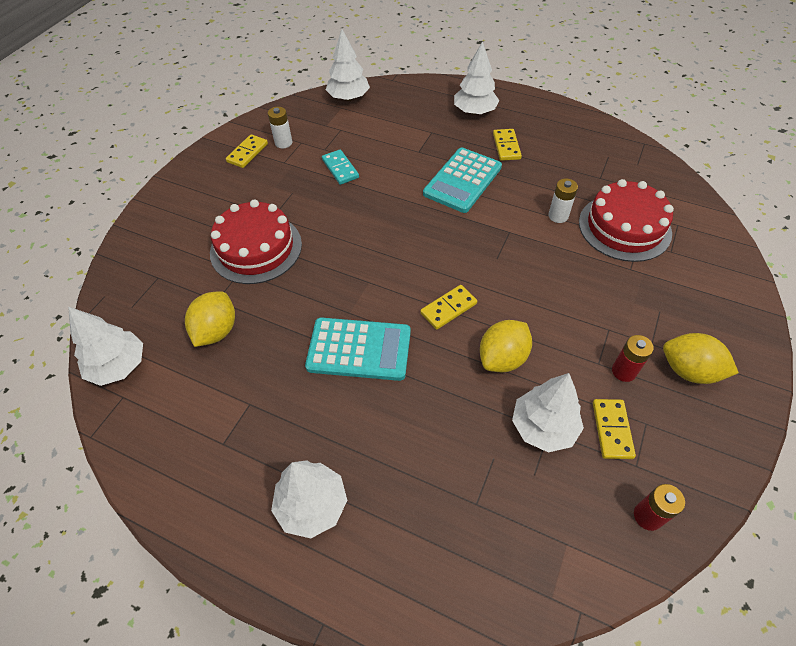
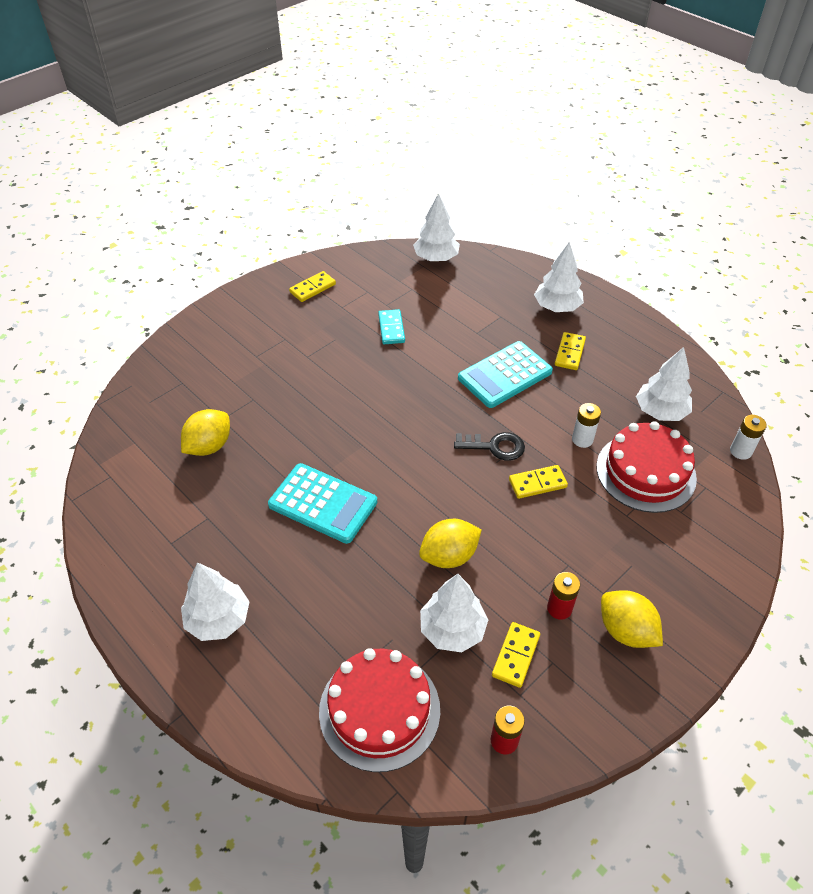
camera: 20 degrees right, 5 degrees down
(119, 366) = (117, 449): white tree -> white tree (660, 411)
(256, 248) = (277, 382): red cake -> red cake (379, 710)
(283, 143) = (350, 287): white battery -> white battery (740, 451)
(448, 308) = (423, 494): yellow domino -> yellow domino (537, 483)
(488, 245) = (494, 446): none -> black key

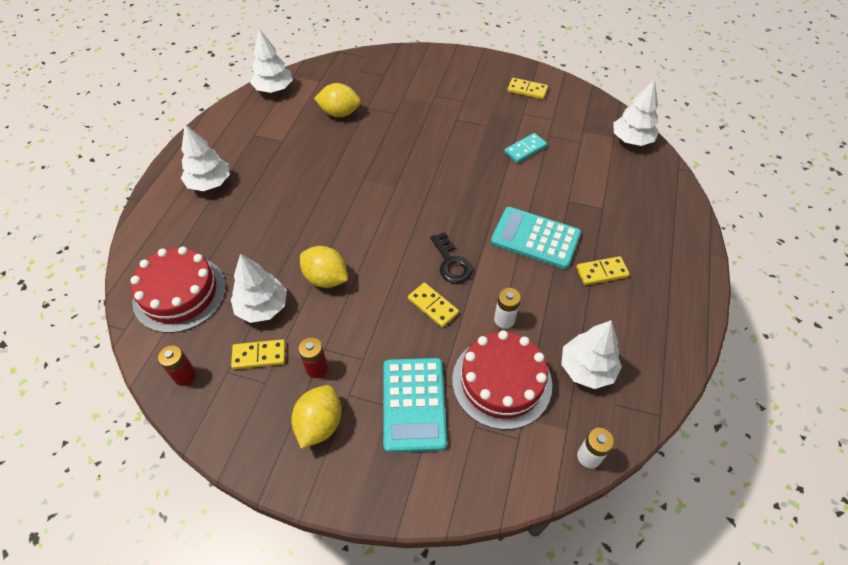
camera: 60 degrees right, 5 degrees up
(323, 503) = (329, 189): turquoise calculator -> turquoise calculator (414, 404)
(557, 307) = (652, 241): white tree -> white tree (274, 89)

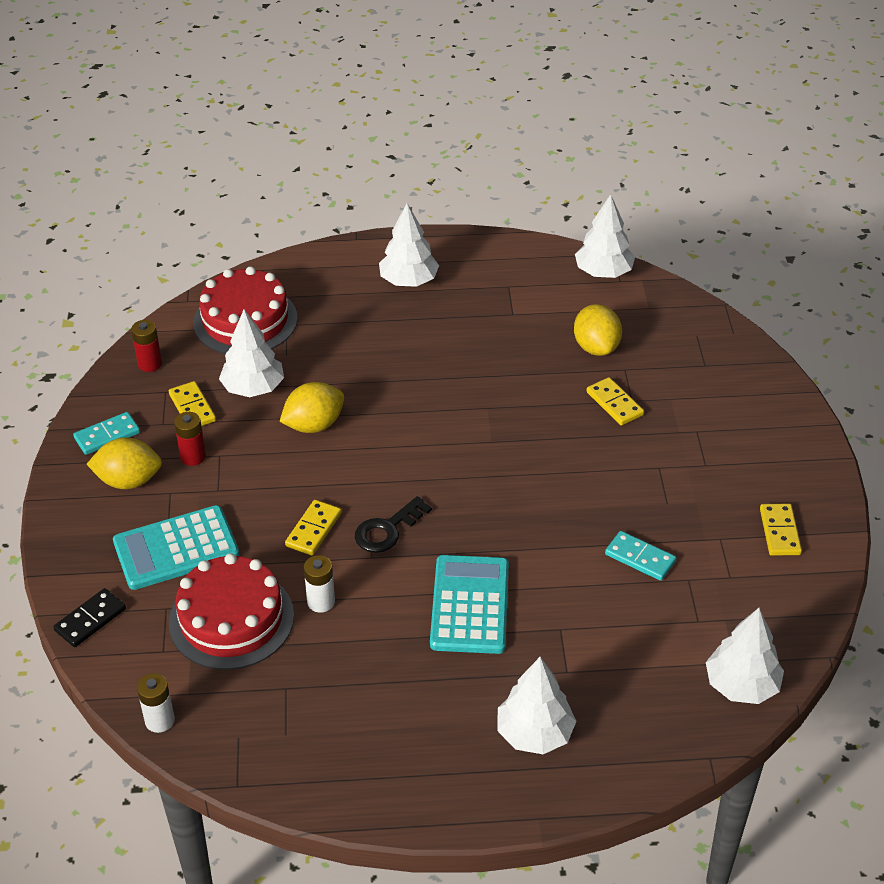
camera: 70 degrees right, 10 degrees down
(255, 430) = (107, 436): none -> turquoise domino
(326, 278) = (314, 425): yellow lemon -> yellow lemon turned 45 degrees clockwise
(468, 489) = (90, 620): none -> black domino
(587, 368) = (279, 698): white tree -> white tree (534, 733)
(601, 272) = (442, 689): yellow domino -> yellow domino (614, 403)

